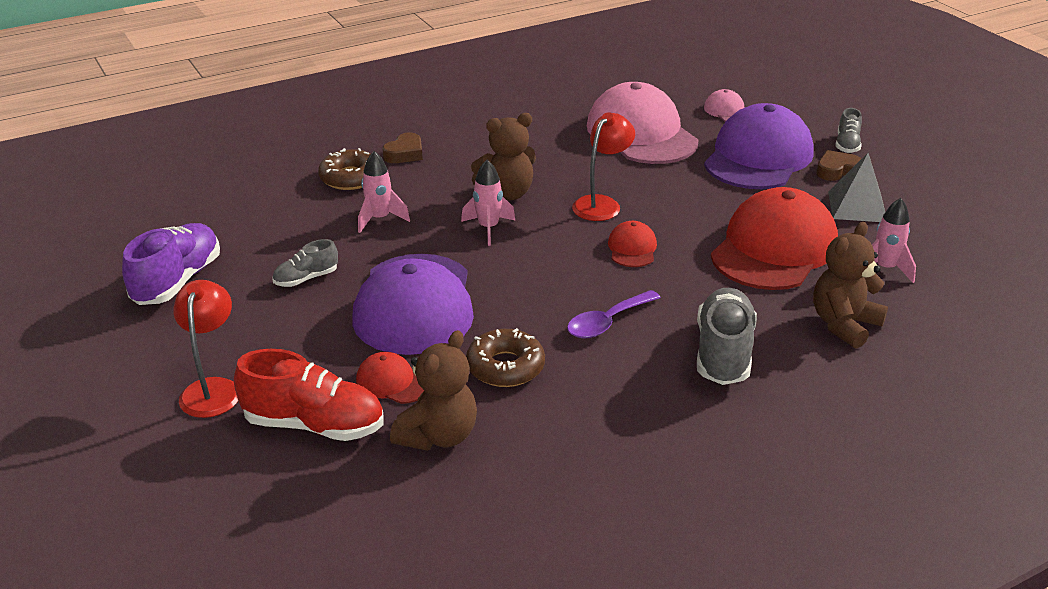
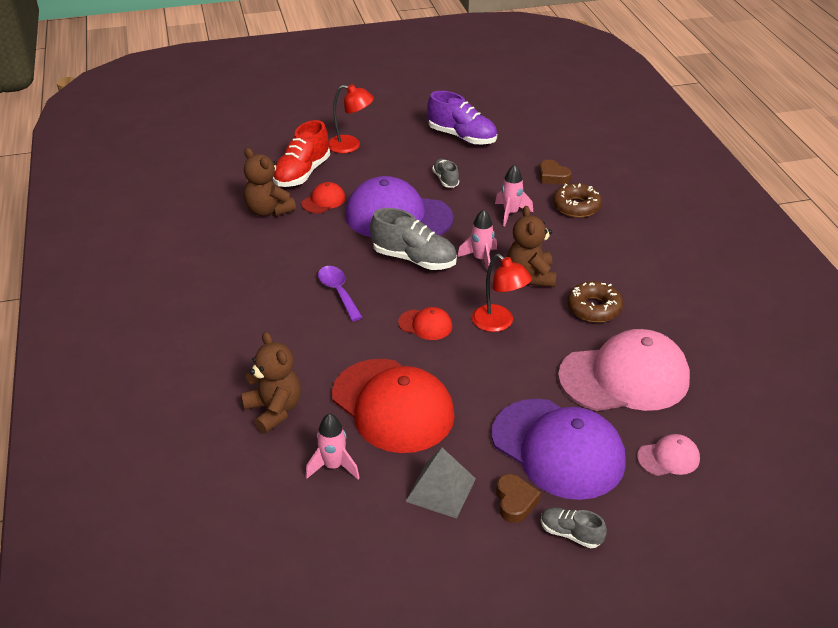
camera: 105 degrees right, 5 degrees up
(405, 153) = (611, 235): brown heart -> brown heart (553, 176)
(505, 367) = (314, 242): brown donut -> brown donut (594, 308)
(723, 353) = (276, 337): grey shoe -> grey shoe (414, 259)

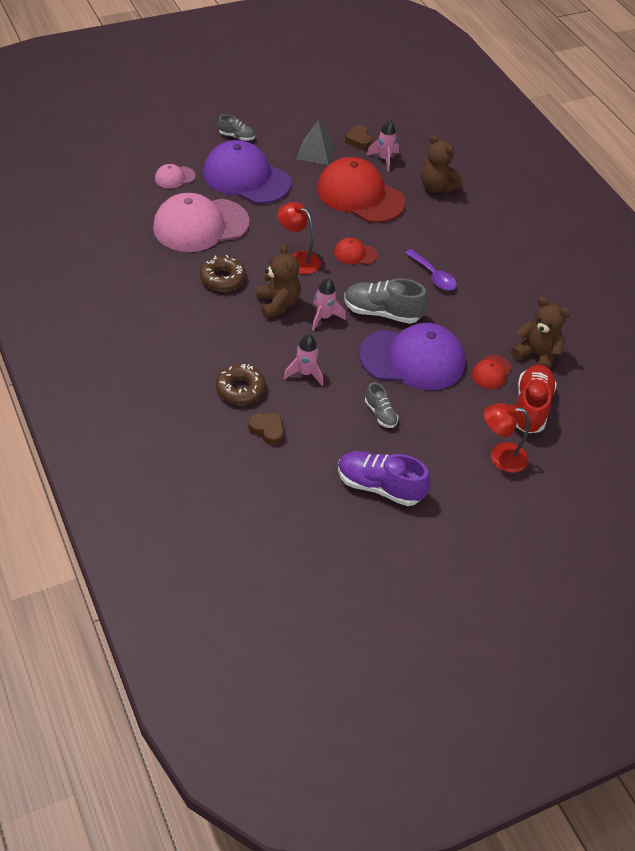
camera: 165 degrees right, 10 degrees up
(515, 501) = (270, 149): brown heart -> brown heart (358, 140)

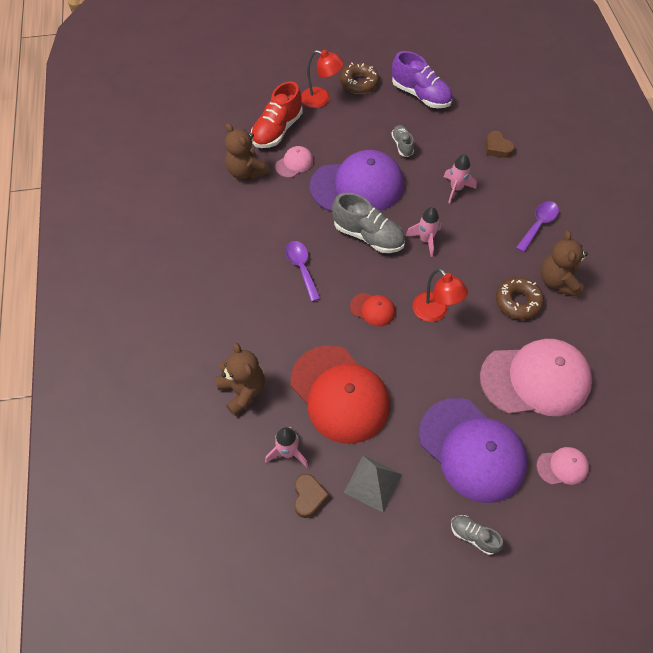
camera: 160 degrees left, 10 degrees up
(209, 350) = (538, 224): none -> purple spoon
(240, 389) = (515, 184): brown donut -> brown donut (359, 83)
(278, 304) = (467, 262): brown teddy bear -> brown teddy bear (558, 281)
(413, 359) = (357, 186): purple cap -> purple cap turned 150 degrees clockwise
(491, 372) = (294, 163): red cap -> pink cap

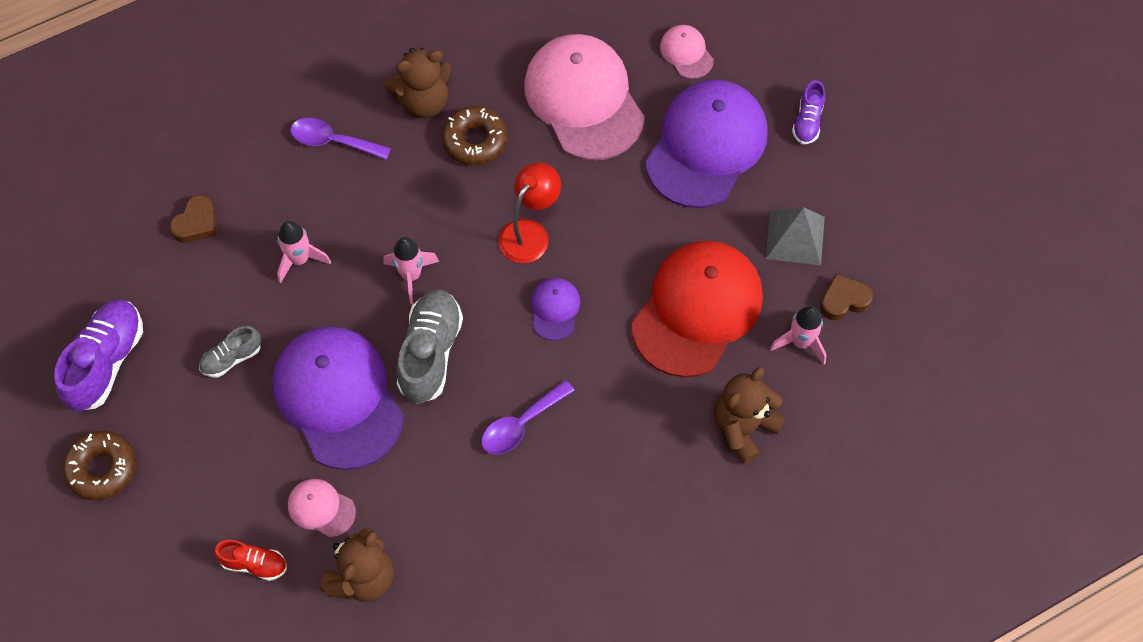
camera: 110 degrees left, 5 degrees up
(277, 130) = (254, 564): red shoe -> red shoe, size x0.55
(321, 99) = (160, 517): red lamp -> none
(373, 309) = (555, 309): red cap -> purple cap
(473, 536) = (807, 121): grey shoe -> purple shoe

